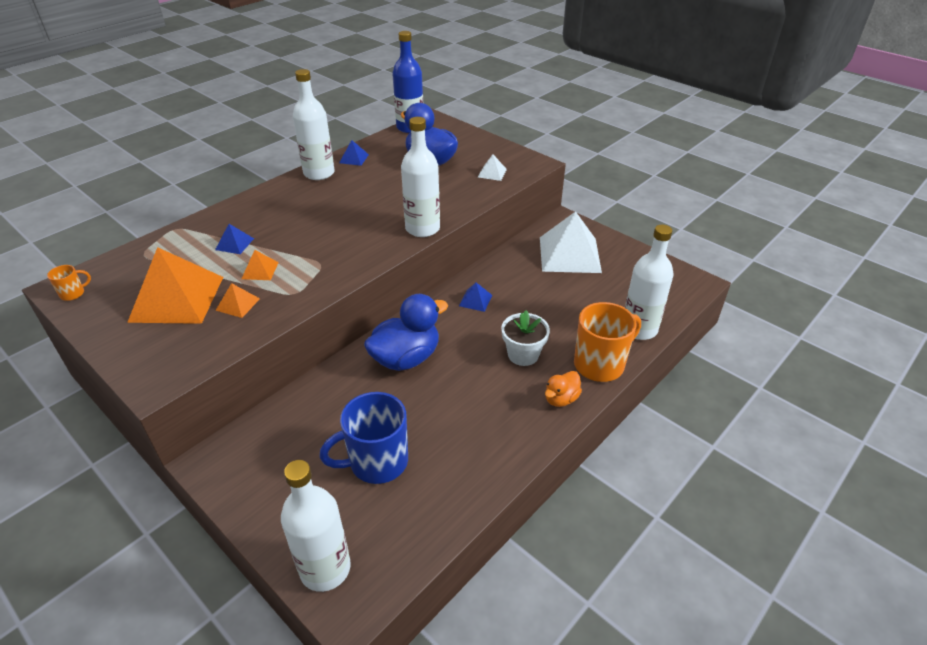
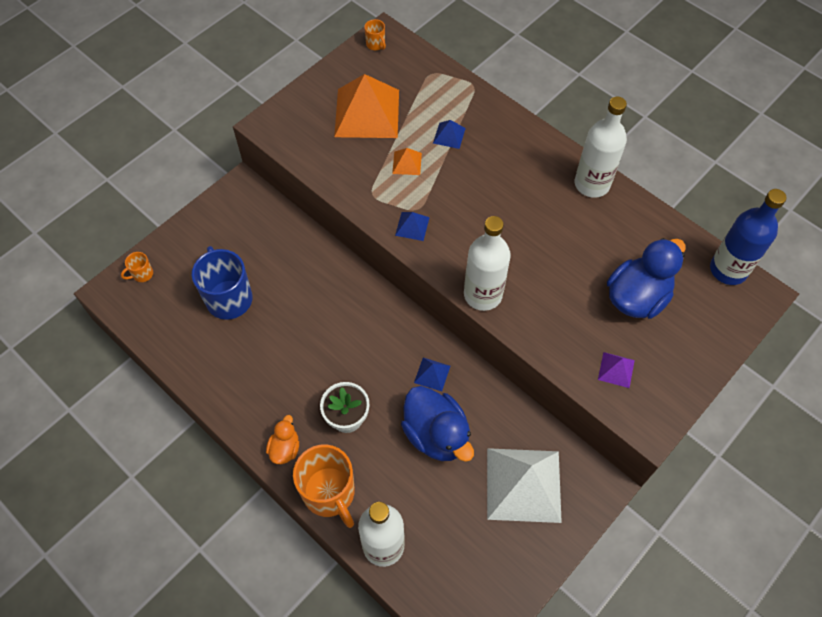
camera: 90 degrees right, 20 degrees up
(238, 304) = (358, 156): orange pyramid -> none
(325, 568) = (142, 274): white bottle -> orange mug
(354, 158) = (632, 214): blue pyramid -> blue pyramid (412, 226)
(406, 358) = (346, 312): blue duck -> blue duck (436, 434)
(492, 173) = (616, 370): white pyramid -> purple pyramid
(561, 399) = (285, 448): orange duck -> orange duck turned 60 degrees clockwise

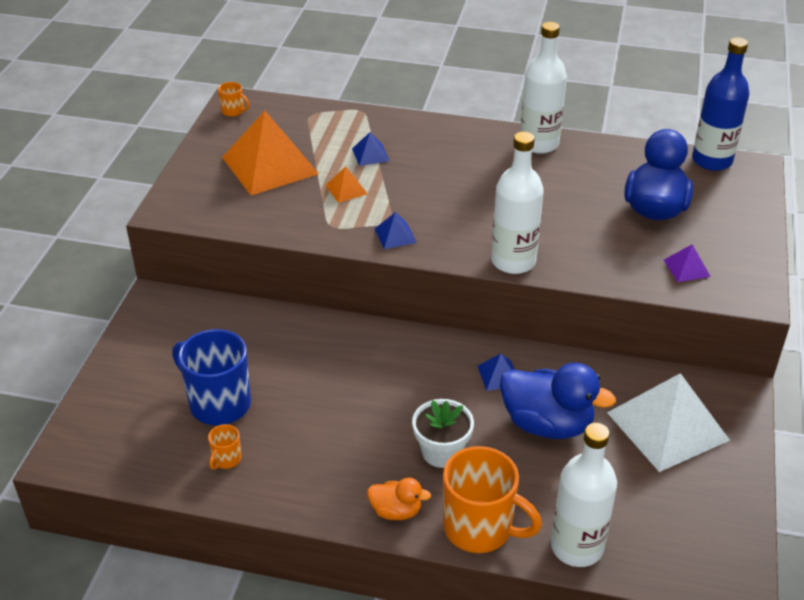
camera: 30 degrees left, 20 degrees down
(142, 274) = (92, 424): orange mug -> orange mug (226, 459)
(285, 448) = (396, 511): orange duck -> orange duck turned 120 degrees clockwise

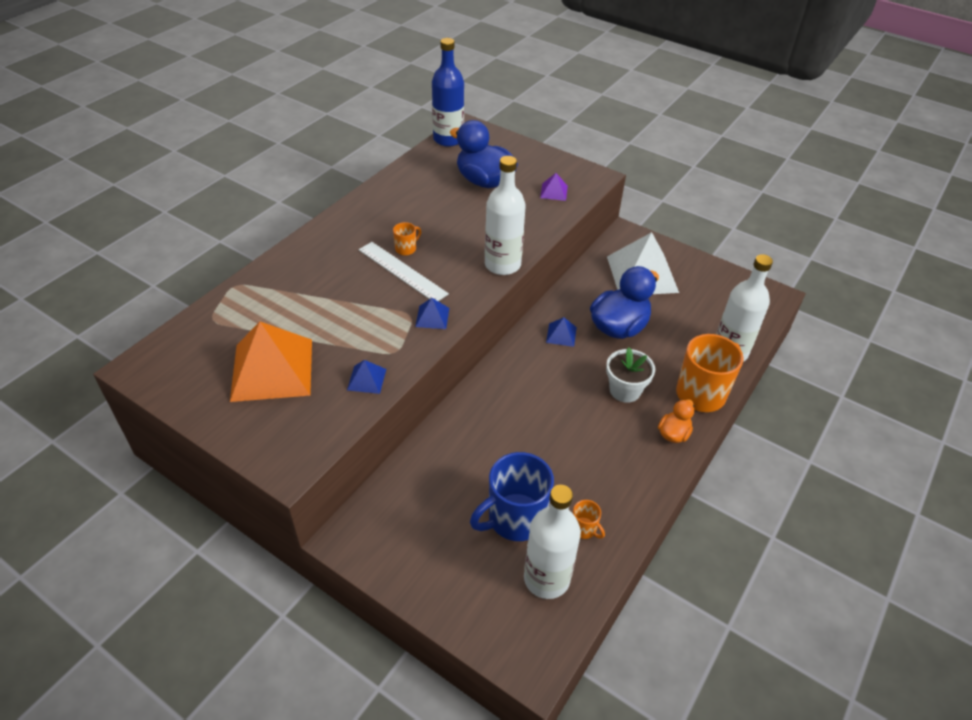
camera: 70 degrees left, 5 degrees up
(233, 111) = (155, 373): orange mug -> orange mug (406, 249)
(346, 189) = (348, 328): orange pyramid -> none
(370, 154) = (308, 299): blue pyramid -> blue pyramid (366, 379)
(450, 197) = (402, 271): none -> white ruler
(539, 144) = (368, 204): white bottle -> white bottle (546, 578)

